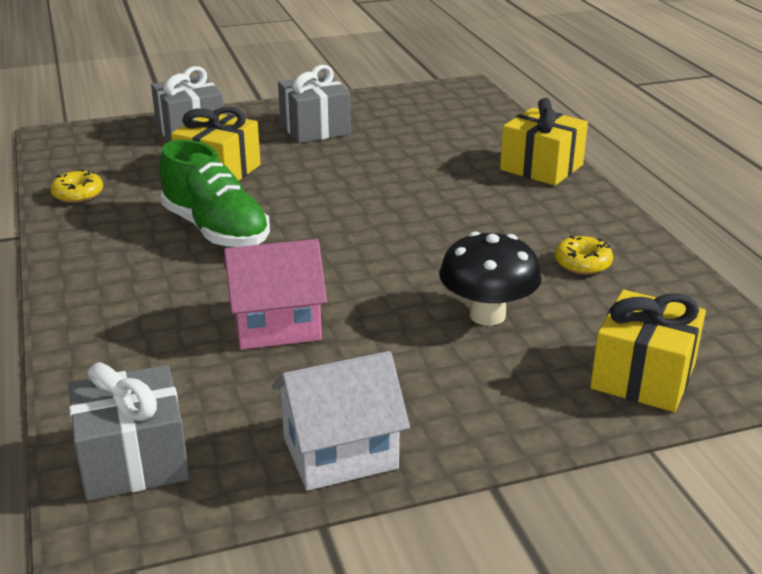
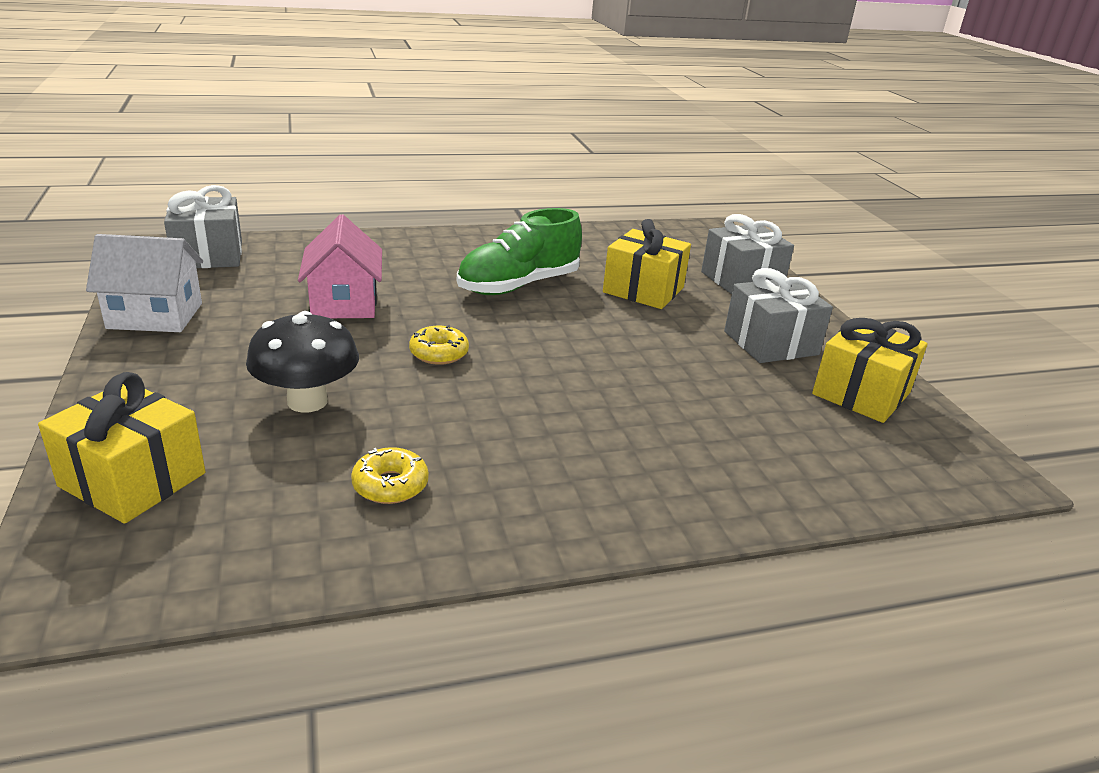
camera: 90 degrees right, 0 degrees up
(78, 194) = (592, 238): yellow donut -> yellow donut (439, 353)
(340, 453) = (155, 316): white house -> white house turned 75 degrees counterclockwise
(541, 167) = (683, 501): yellow gift -> yellow gift (861, 393)

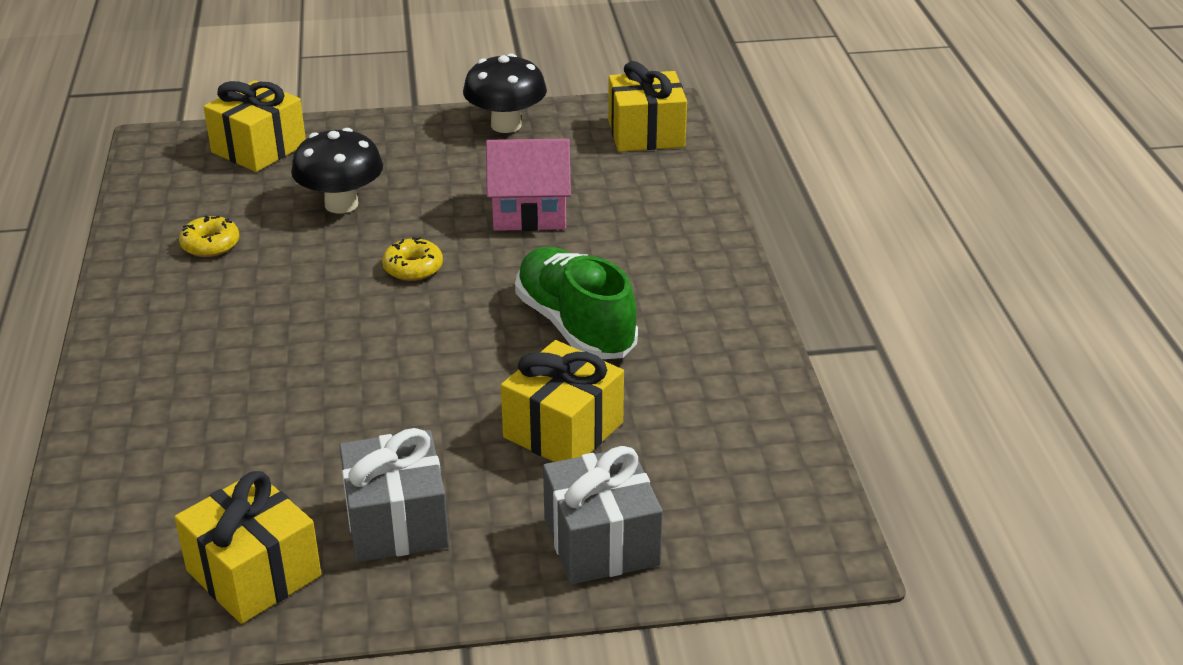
camera: 100 degrees right, 5 degrees up
(155, 316) = (506, 125): white house -> black mushroom
(208, 255) = (646, 134): grey gift -> yellow gift

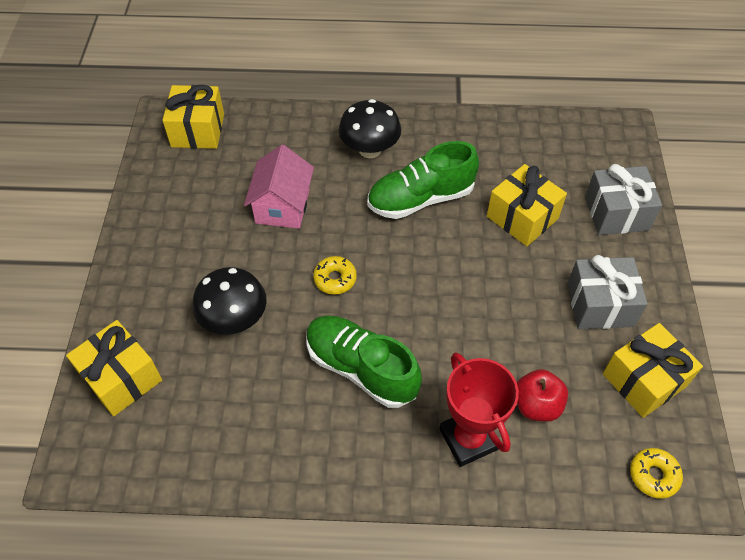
camera: 80 degrees left, 20 degrees up
(164, 399) = (468, 439): none -> red trophy
(210, 244) = (268, 413): yellow donut -> yellow donut (653, 475)
(213, 459) = (536, 405): none -> red apple
(272, 303) = (361, 368): none -> green shoe
(506, 125) = (152, 206): black mushroom -> black mushroom (370, 149)

